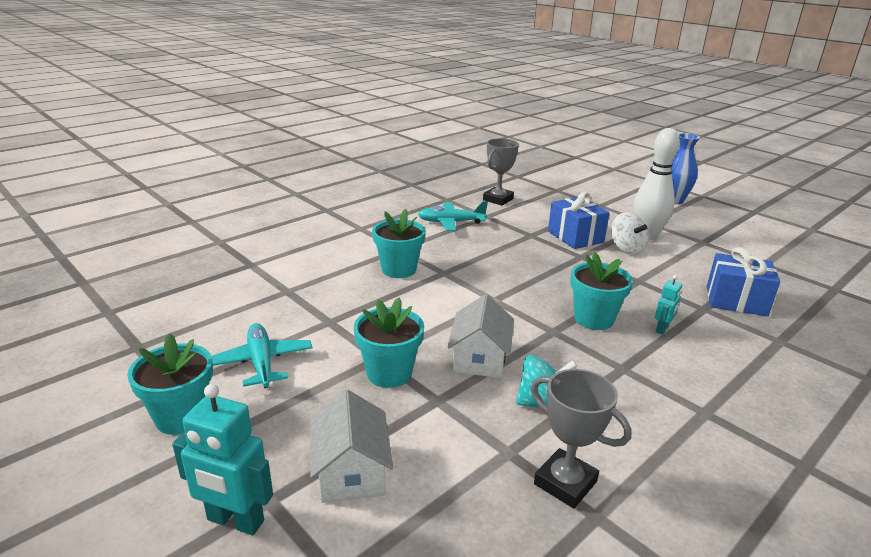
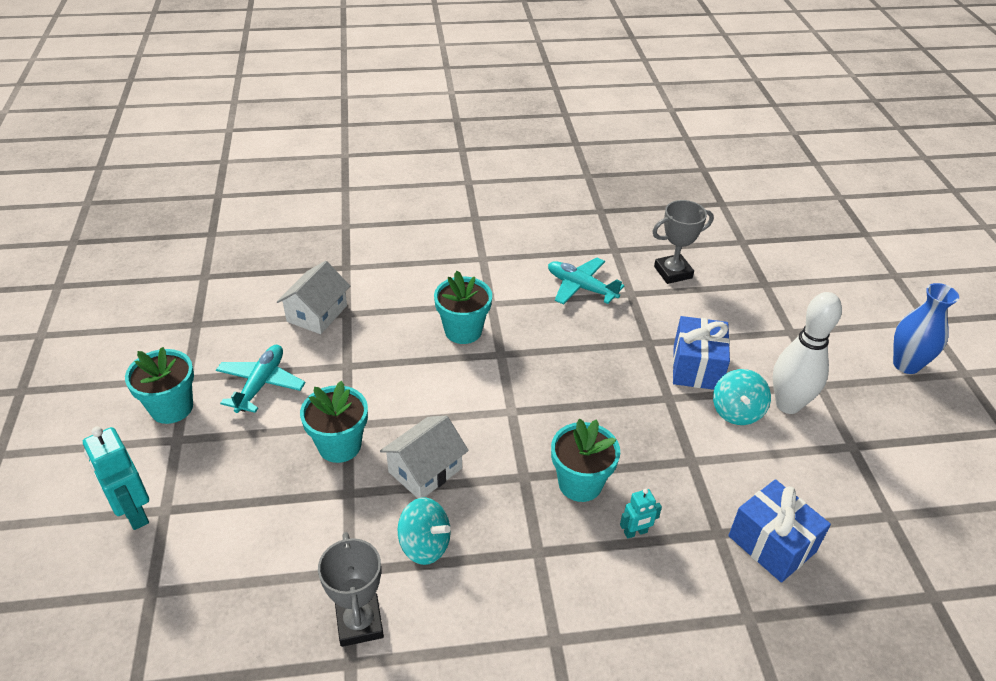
camera: 35 degrees right, 15 degrees up
(351, 471) = (230, 519): white house -> white house (317, 313)
(626, 249) = (736, 411): white spinning top -> turquoise spinning top

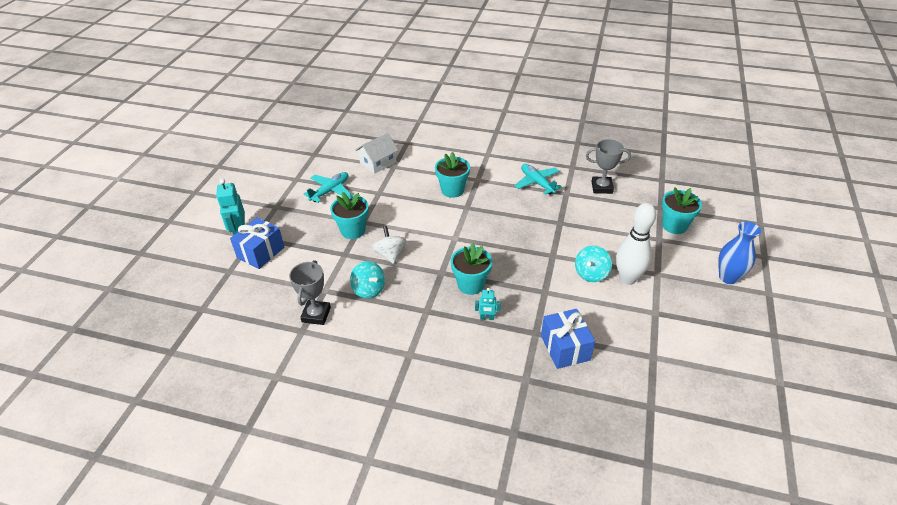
camera: 25 degrees right, 0 degrees up
(171, 408) = (281, 191): turquoise flower pot -> turquoise flower pot (674, 225)
(425, 470) = (390, 254): white house -> white spinning top
(696, 367) = (581, 243): blue gift -> blue gift (260, 252)

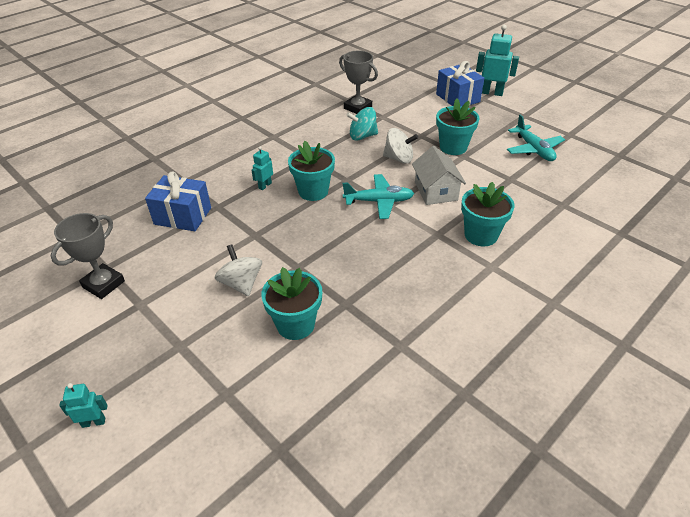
camera: 120 degrees right, 0 degrees up
(378, 163) = (577, 195): white house -> white house (436, 191)
(537, 183) = (446, 324): turquoise plane -> turquoise plane (379, 201)
(591, 273) = (241, 283): turquoise spinning top -> white spinning top
(602, 187) = (385, 400): grey trophy -> grey trophy (103, 284)
(627, 278) = (202, 311): white bowling pin -> none
(674, 225) = (230, 437): turquoise flower pot -> turquoise flower pot (295, 324)
(728, 277) = (93, 422): blue vase -> turquoise robot

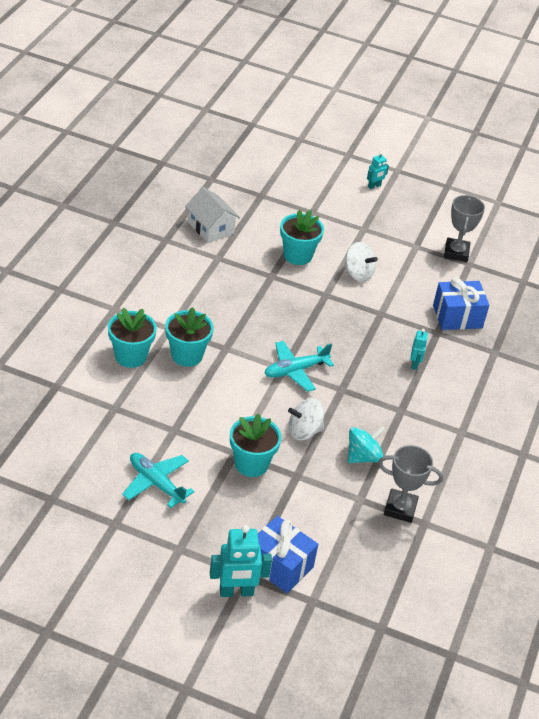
camera: 150 degrees right, 0 degrees up
(313, 191) = (364, 368): turquoise flower pot -> turquoise flower pot (131, 356)
(436, 191) = (246, 396): white house -> white house (211, 228)

